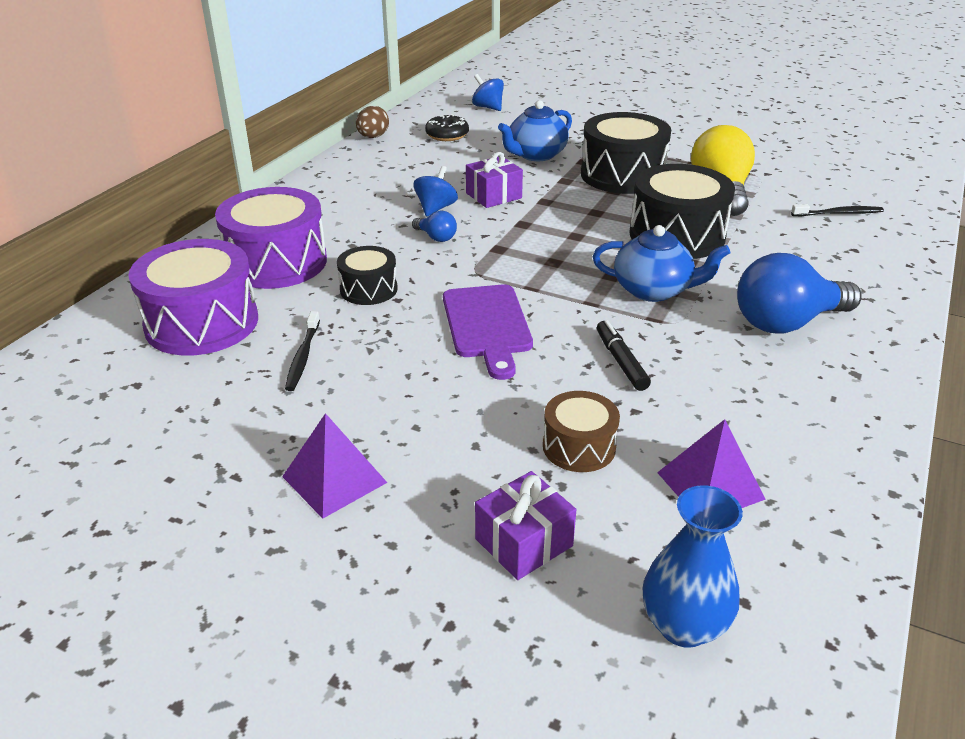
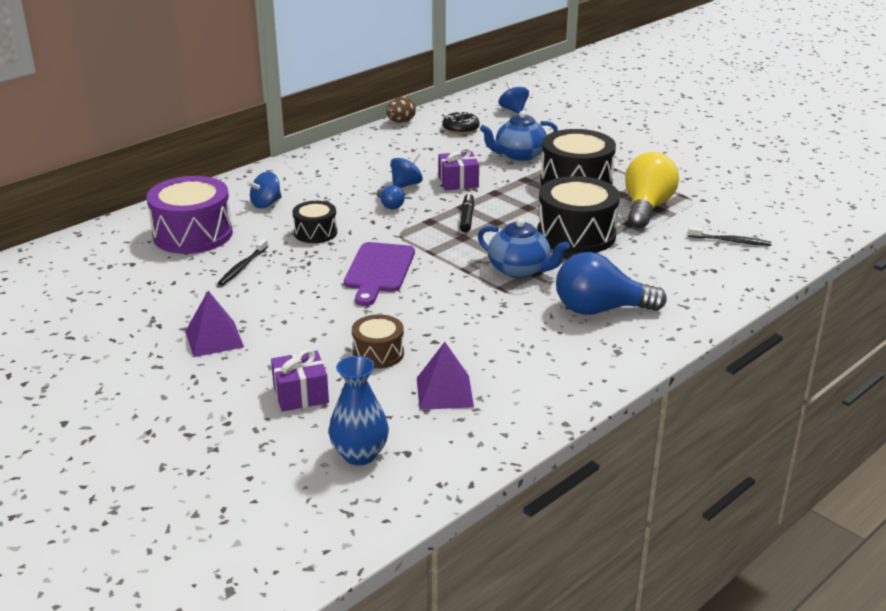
camera: 20 degrees right, 5 degrees down
(276, 262) = (266, 204): purple drum -> blue spinning top
(621, 361) = (452, 310): black marker -> black marker (467, 217)

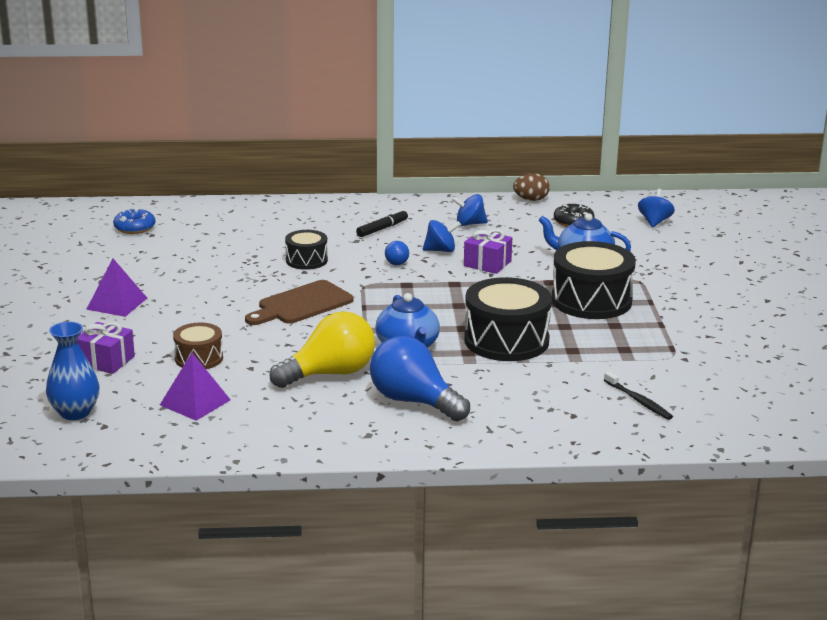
camera: 40 degrees right, 5 degrees down
(103, 263) = (134, 228): none -> blue donut
(193, 234) = (222, 230): purple drum -> none
(242, 267) = (215, 264): black toothbrush -> none
(266, 204) = (309, 227): blue spinning top -> blue spinning top (469, 224)
(378, 271) = (301, 304): purple cutting board -> brown cutting board
(467, 217) = (441, 293): black marker -> black marker (382, 229)
(646, 208) = (615, 344): yellow light bulb -> yellow light bulb (330, 374)

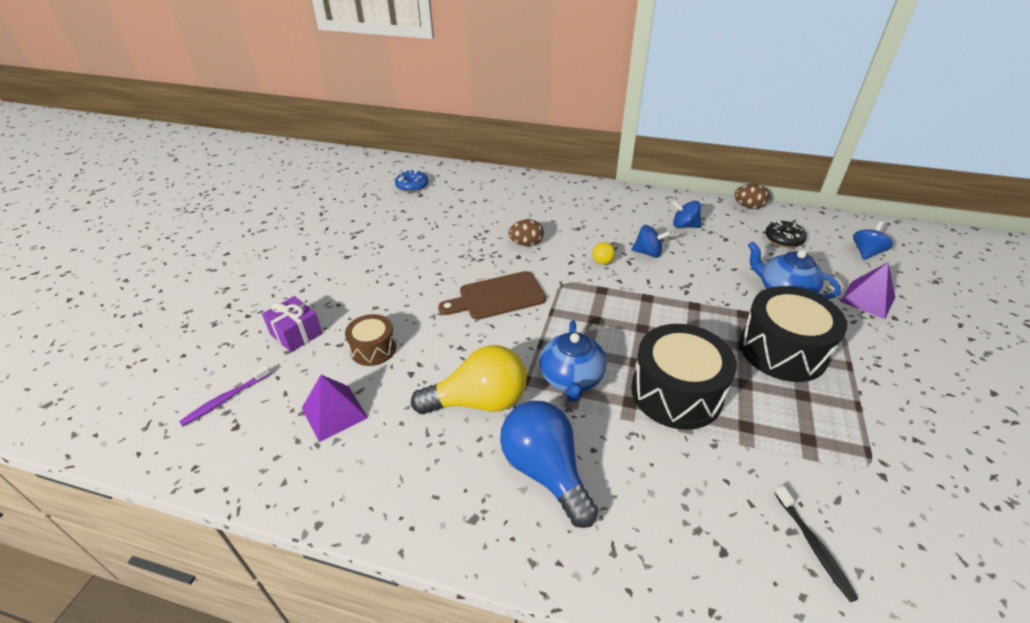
camera: 20 degrees right, 15 degrees up
(75, 412) = (225, 399): blue vase -> purple toothbrush
(117, 303) = (349, 264): purple pyramid -> purple pyramid (867, 299)
(306, 260) = (526, 244): black drum -> brown egg
(382, 229) = (605, 219): black marker -> none
(398, 261) = (604, 259): blue light bulb -> yellow light bulb
(487, 263) = (687, 277): purple gift -> none

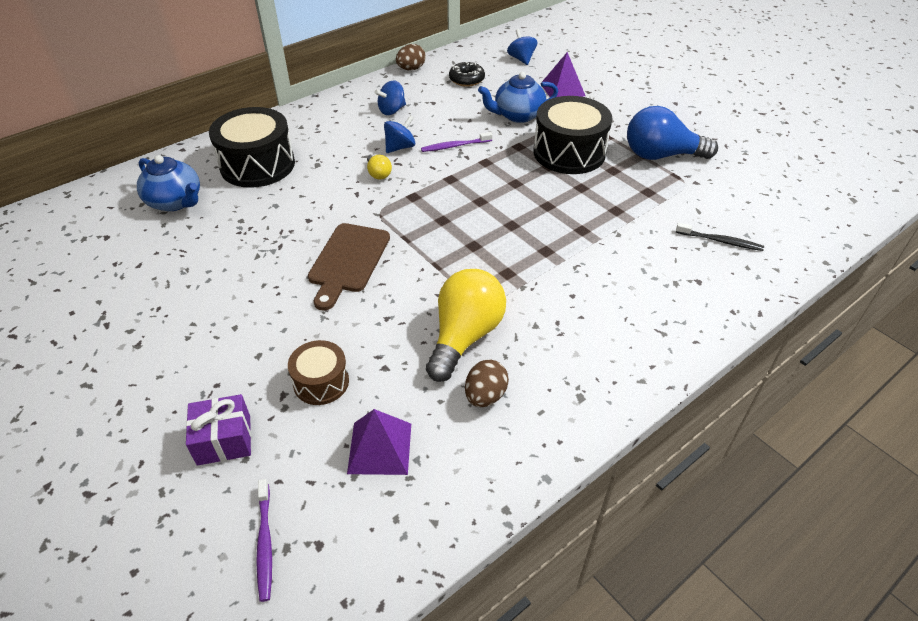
camera: 55 degrees left, 5 degrees up
(412, 186) = (78, 235): blue donut -> none
(526, 244) = (296, 206): brown egg -> brown egg (485, 396)
(545, 471) = (570, 332): blue light bulb -> blue light bulb (661, 155)
(571, 379) = (493, 269): blue teapot -> blue teapot (175, 202)
(676, 392) = (559, 223): black drum -> black drum (257, 165)
(690, 278) = (455, 146): none -> purple toothbrush

